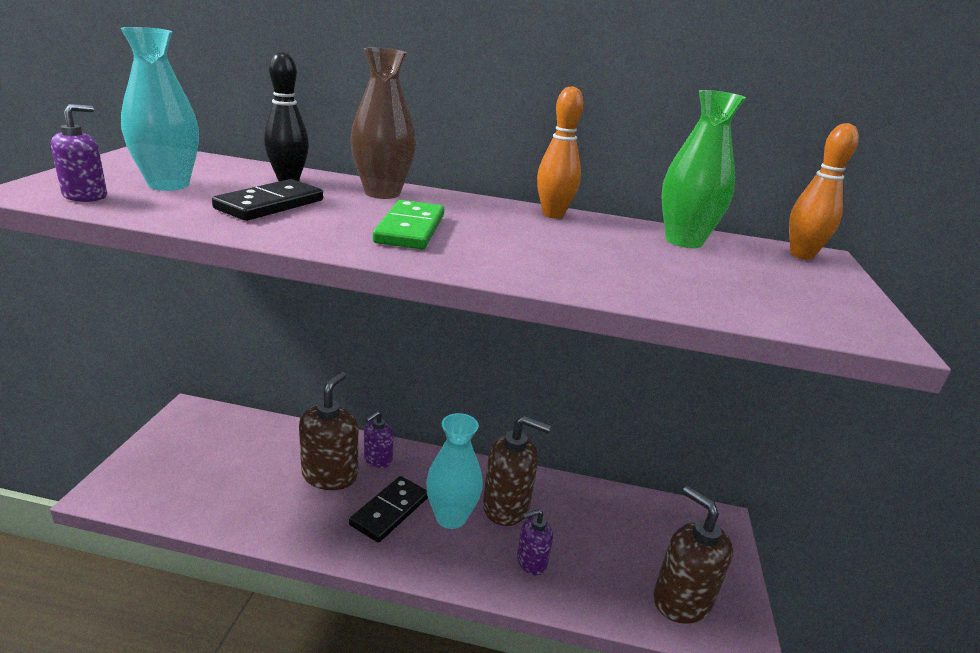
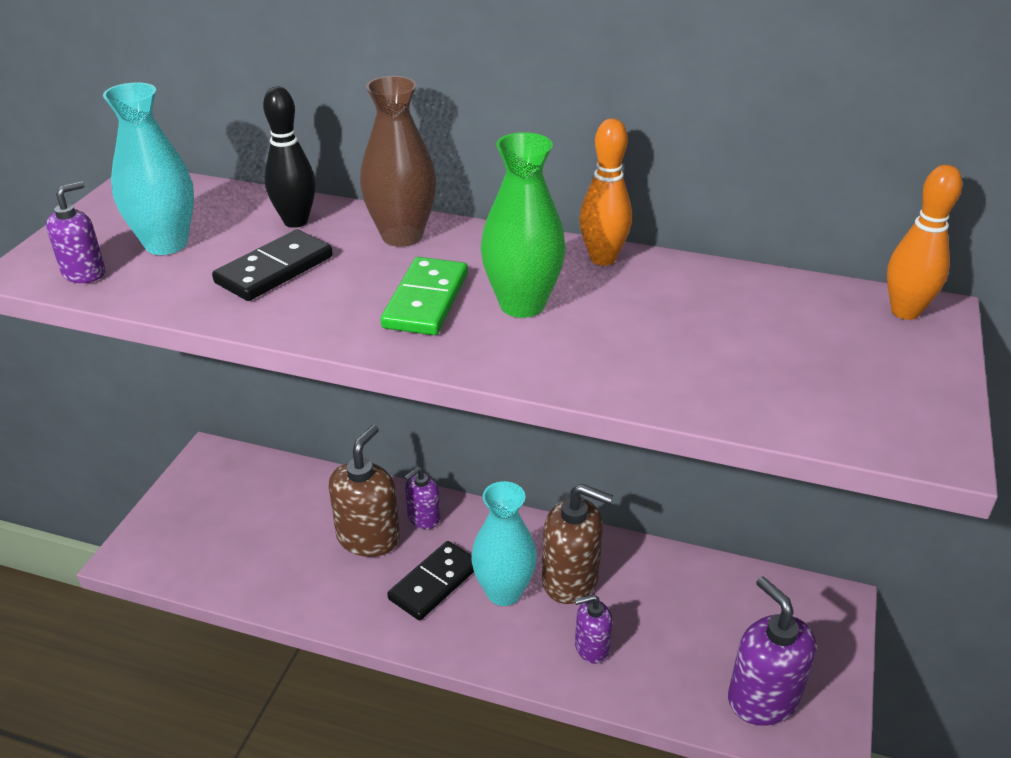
camera: 10 degrees right, 10 degrees up
(681, 600) = (762, 698): brown soap dispenser -> purple soap dispenser
(684, 241) = (756, 296): green vase -> green vase (522, 304)

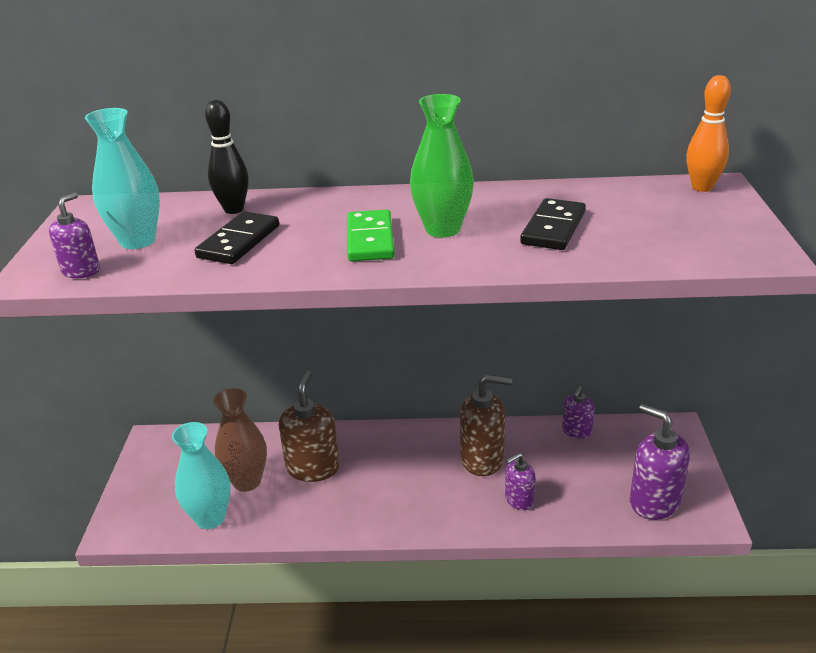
camera: 15 degrees left, 5 degrees down
(402, 236) = (324, 204): brown vase -> brown vase (247, 481)
(423, 518) = (350, 444): purple soap dispenser -> purple soap dispenser (576, 431)
(434, 583) = (380, 486): black domino -> black domino (553, 228)
(504, 592) = (436, 479): turquoise vase -> turquoise vase (210, 518)
(602, 258) = (481, 193): orange bowling pin -> none

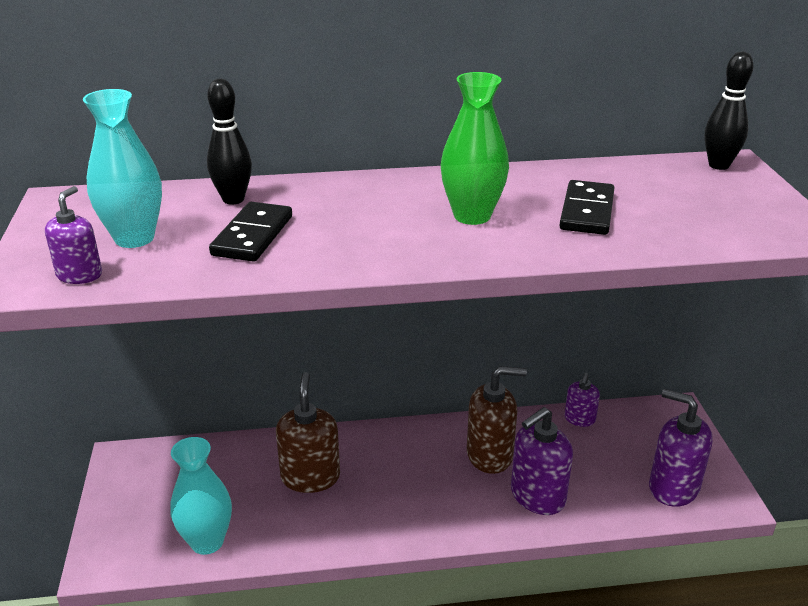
camera: 10 degrees left, 0 degrees up
(247, 481) = (240, 497): brown vase -> none
(370, 239) = (398, 229): green domino -> none
(519, 500) = (537, 496): purple soap dispenser -> purple soap dispenser, size x1.75
(702, 187) = (718, 165): orange bowling pin -> black bowling pin

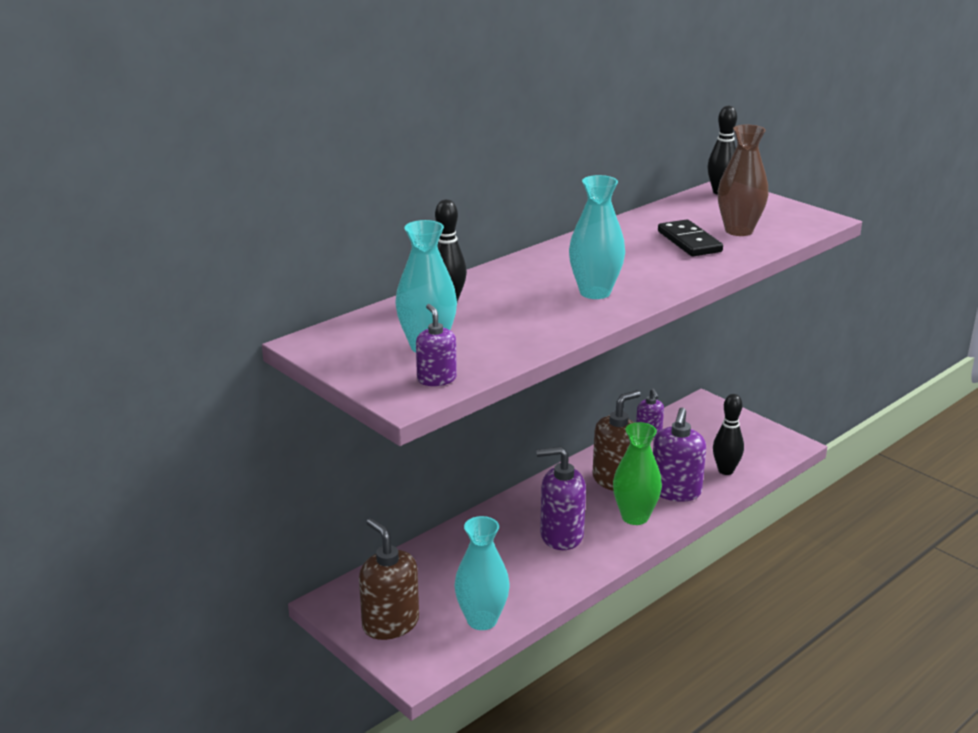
camera: 35 degrees left, 5 degrees down
(253, 236) = (508, 319): black domino -> none
(310, 477) = (504, 547): brown soap dispenser -> brown soap dispenser (390, 623)
(385, 236) = (595, 292): none -> turquoise vase
(472, 216) = (626, 264): green vase -> green vase (635, 517)
(618, 498) = (725, 470): none -> black bowling pin
(669, 216) = (738, 231): none -> brown vase
(673, 487) = (751, 451): purple soap dispenser -> purple soap dispenser (561, 535)

